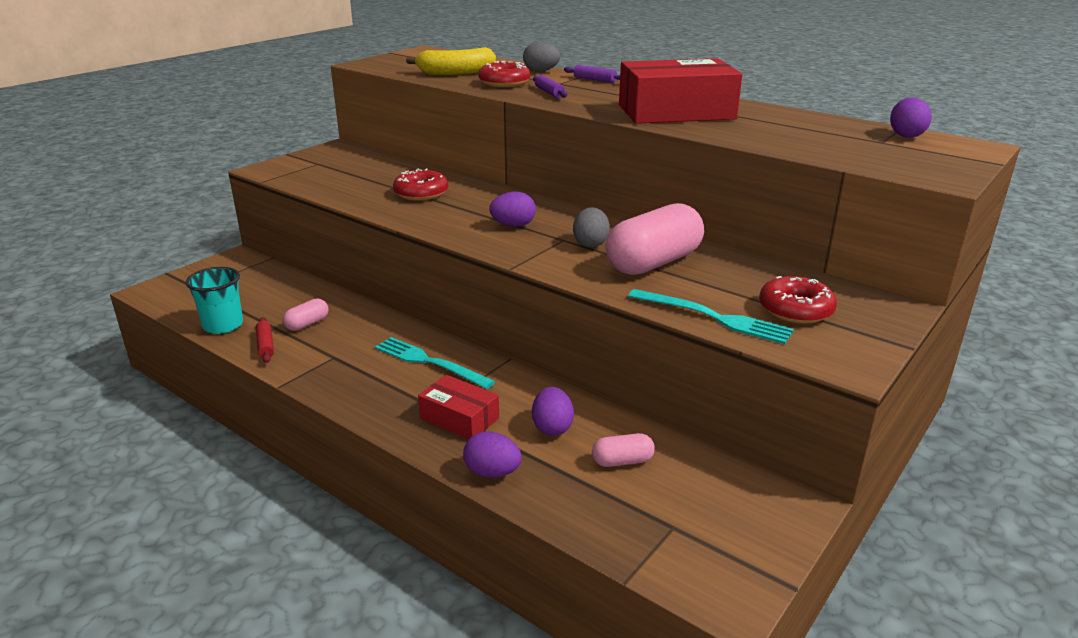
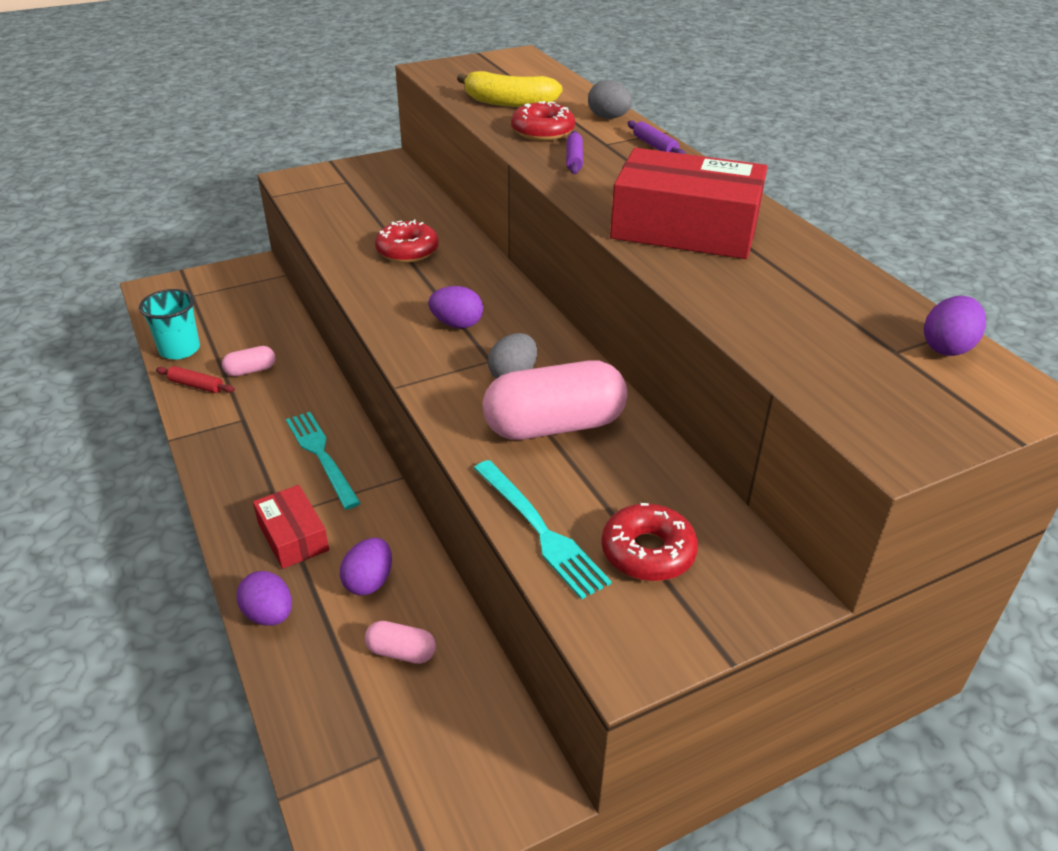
camera: 25 degrees right, 10 degrees up
(265, 345) = (196, 385): red rolling pin -> red rolling pin turned 75 degrees counterclockwise

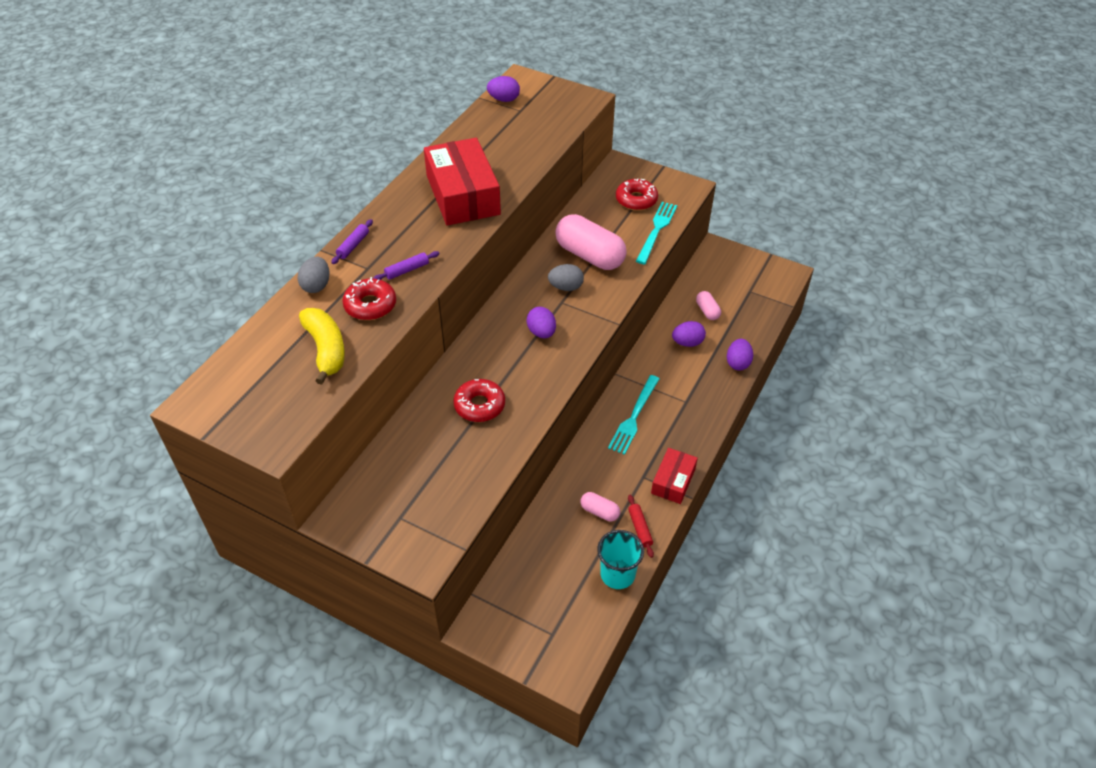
camera: 125 degrees left, 10 degrees up
(293, 536) = (693, 387): red box -> red box (673, 481)

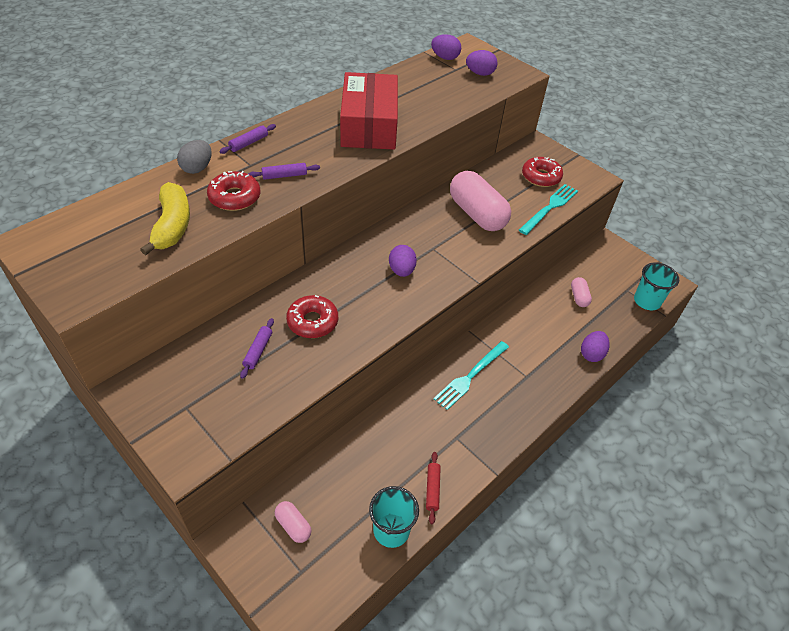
camera: 15 degrees right, 0 degrees up
(441, 447) = (258, 351): none -> purple rolling pin
(566, 287) = (442, 236): grey egg -> none
(599, 512) = (400, 459): pink capsule -> pink capsule (293, 526)
(673, 481) = (484, 451): red box -> none
(687, 343) = (549, 321): purple egg -> purple egg (480, 73)
(771, 297) = (647, 301): none -> turquoise cup

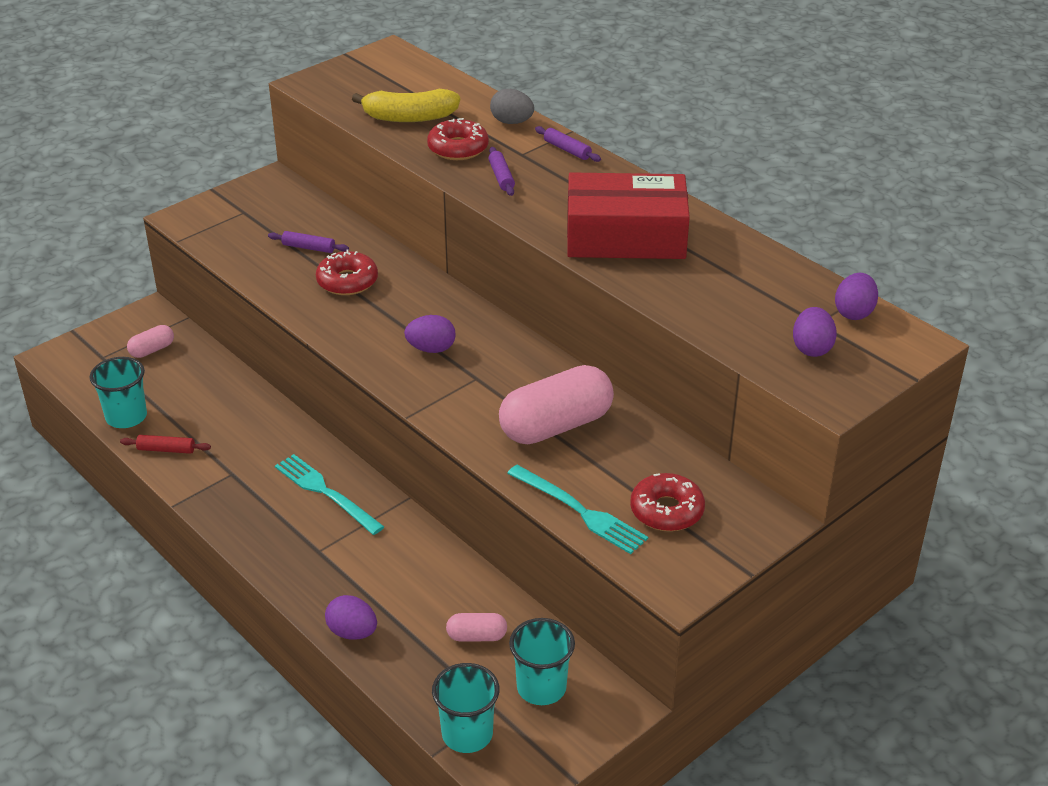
camera: 95 degrees right, 10 degrees down
(606, 272) = (541, 687): none -> turquoise cup

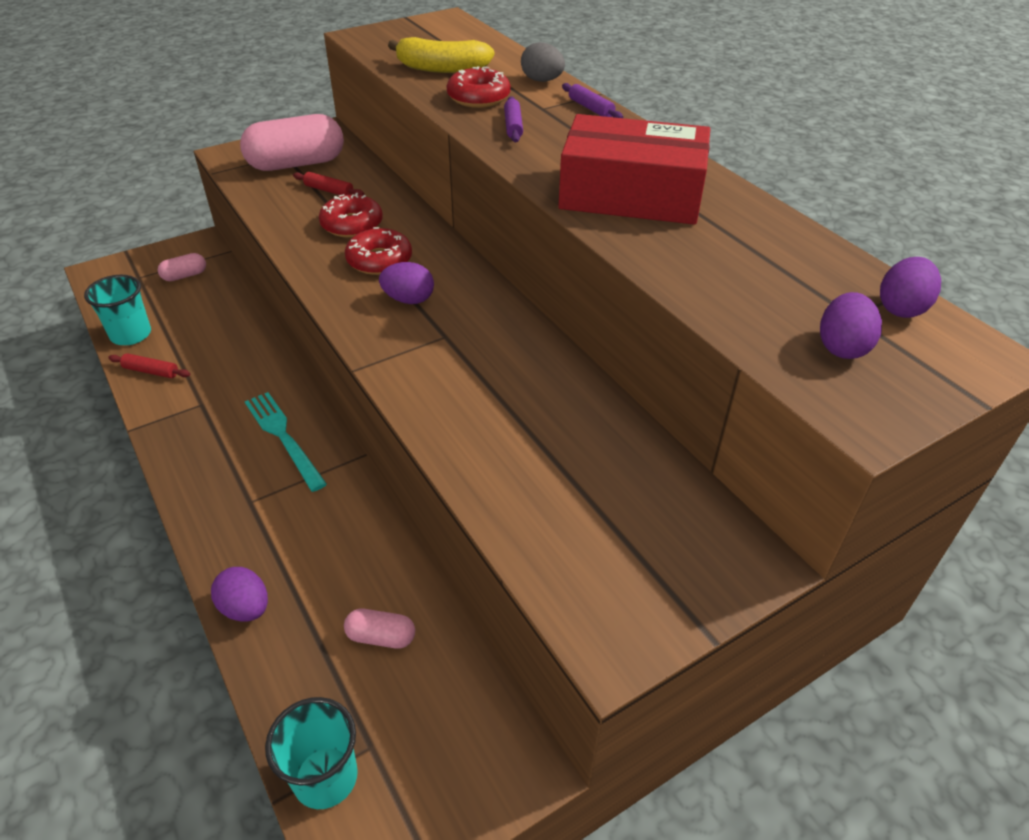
camera: 10 degrees right, 5 degrees up
(308, 248) = (329, 191): purple rolling pin -> red rolling pin
(541, 687) = (435, 723): turquoise cup -> none
(556, 426) = (515, 402): pink capsule -> pink capsule (296, 164)
(579, 511) = (512, 514): turquoise fork -> none
(666, 511) = (621, 530): red donut -> red donut (379, 260)

